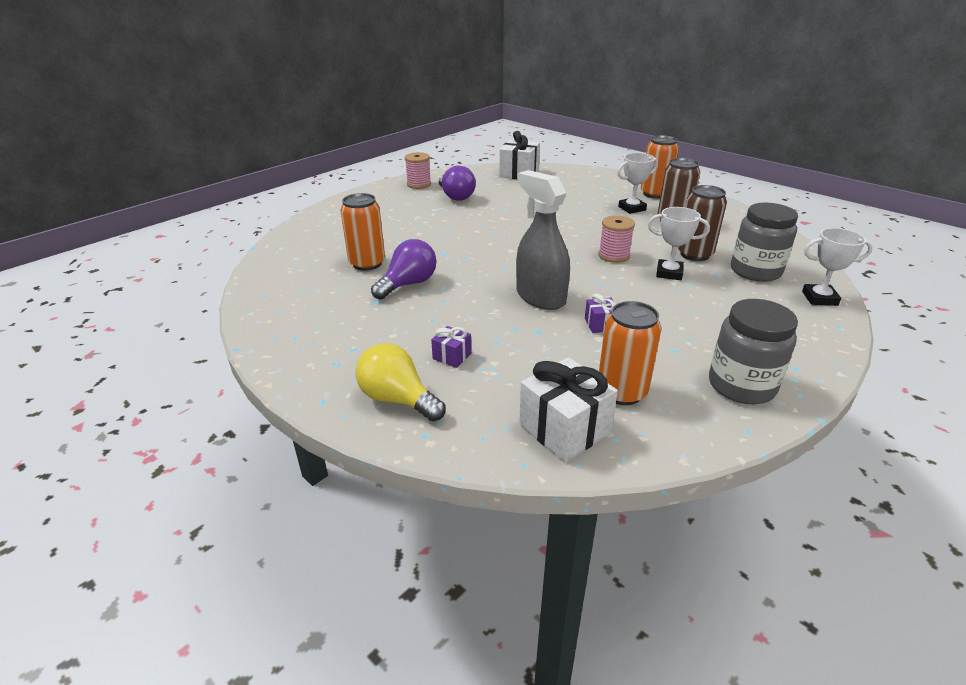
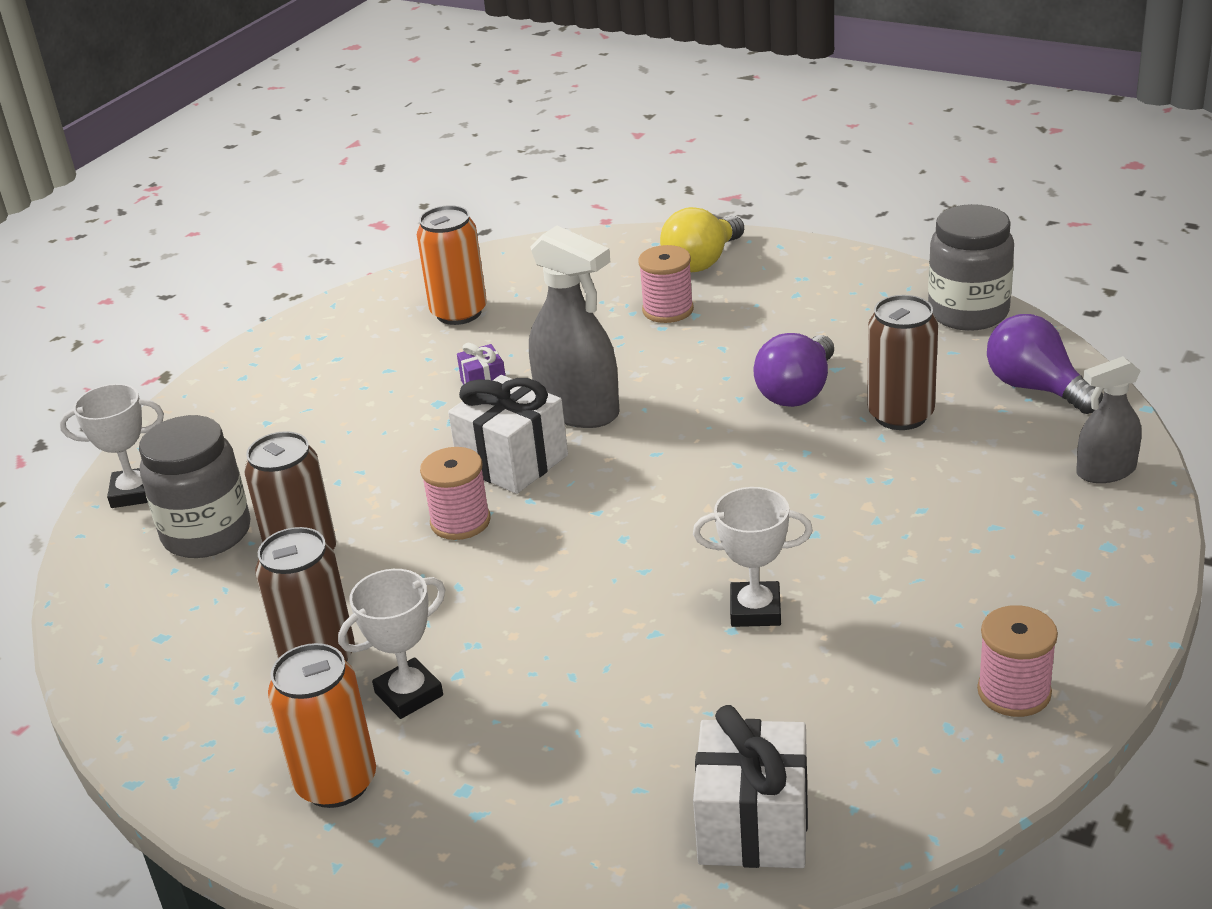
camera: 170 degrees right, 0 degrees up
(308, 229) = (1105, 471): none -> grey spray bottle
(367, 263) = (900, 415): orange can -> brown can
(397, 399) = (702, 261): yellow light bulb -> yellow light bulb turned 105 degrees clockwise
(452, 356) = (668, 310): purple gift -> pink spool
(456, 196) = (873, 654): purple light bulb -> purple light bulb (1035, 388)
(564, 429) = (518, 272): white gift -> white gift (512, 462)
(669, 273) = (364, 498): white trophy -> white trophy (755, 610)
(741, 385) = (320, 344): grey jar -> grey jar (968, 313)

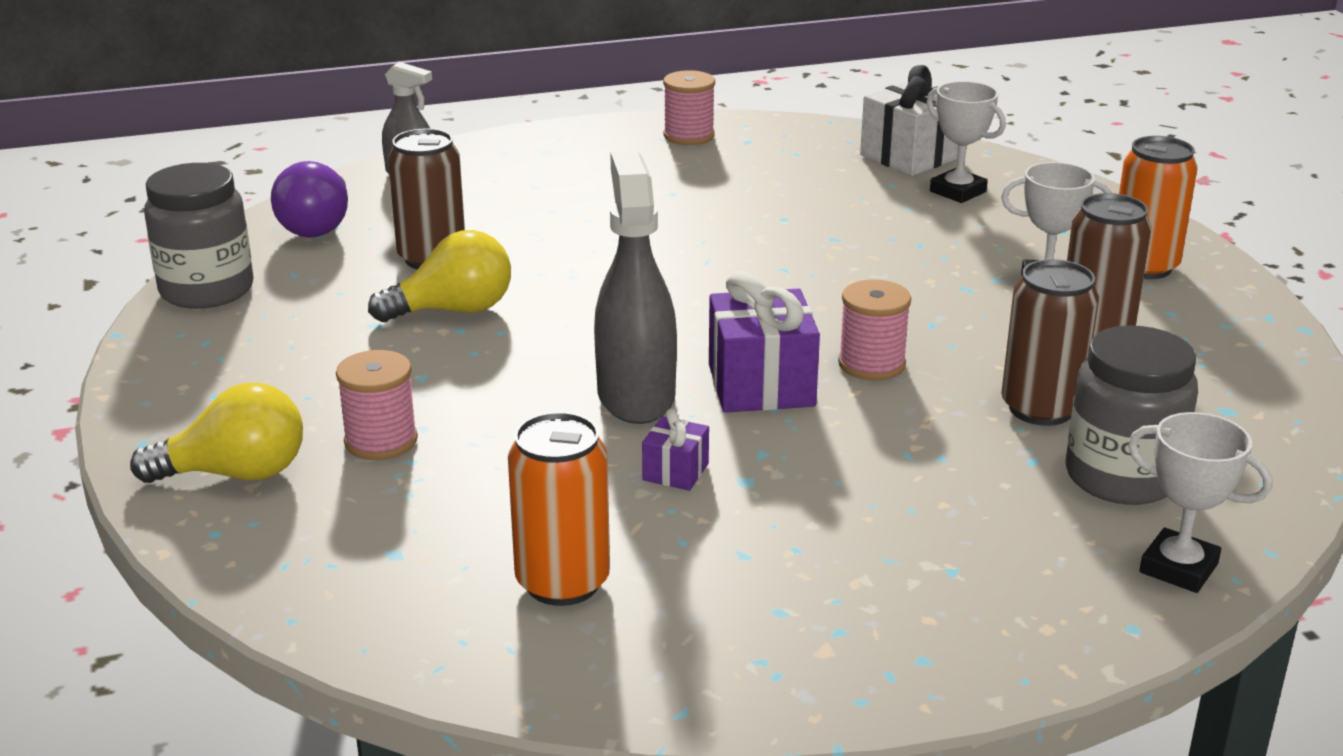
camera: 140 degrees left, 5 degrees down
(512, 462) = (761, 385): white gift -> purple gift
(755, 610) = (752, 219): white trophy -> white trophy (958, 192)
(797, 391) = (453, 310): purple light bulb -> yellow light bulb

